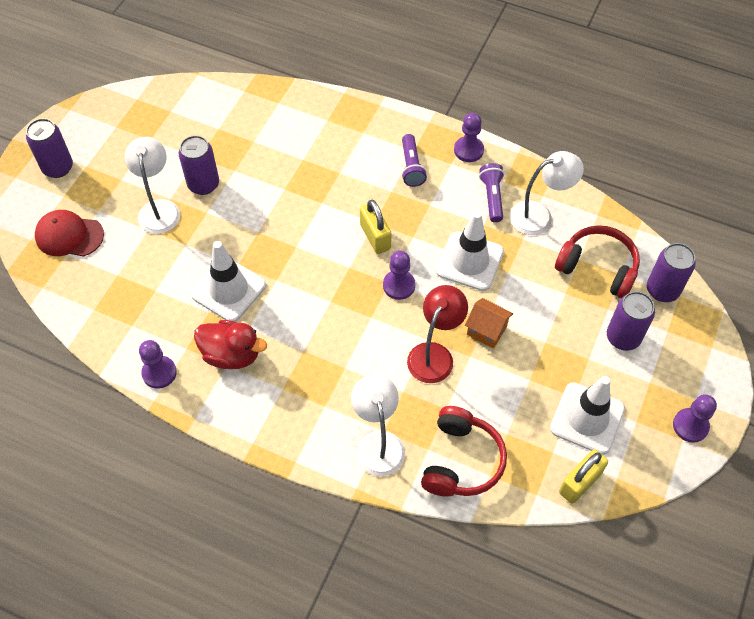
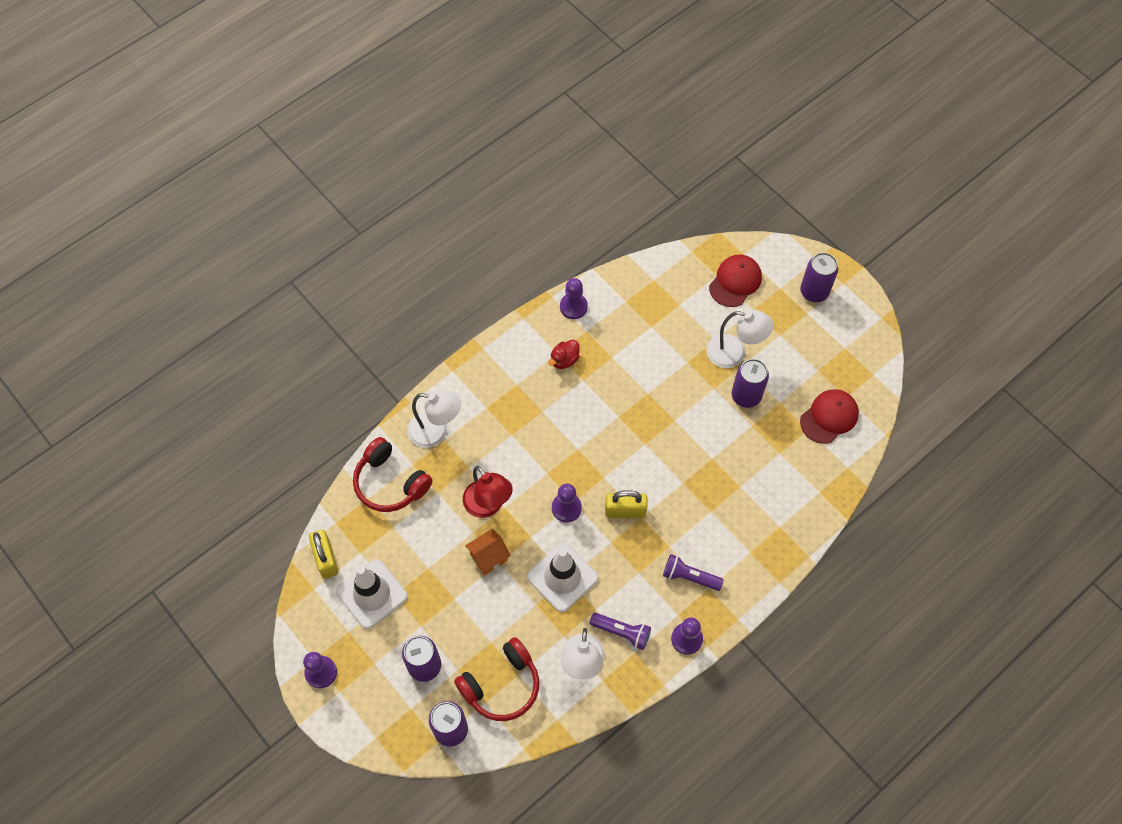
camera: 115 degrees right, 5 degrees up
(198, 117) = (829, 417): none -> red cap
(229, 290) = (625, 378): white traffic cone -> none
(231, 354) = (564, 360): red duck -> red duck, size x0.62

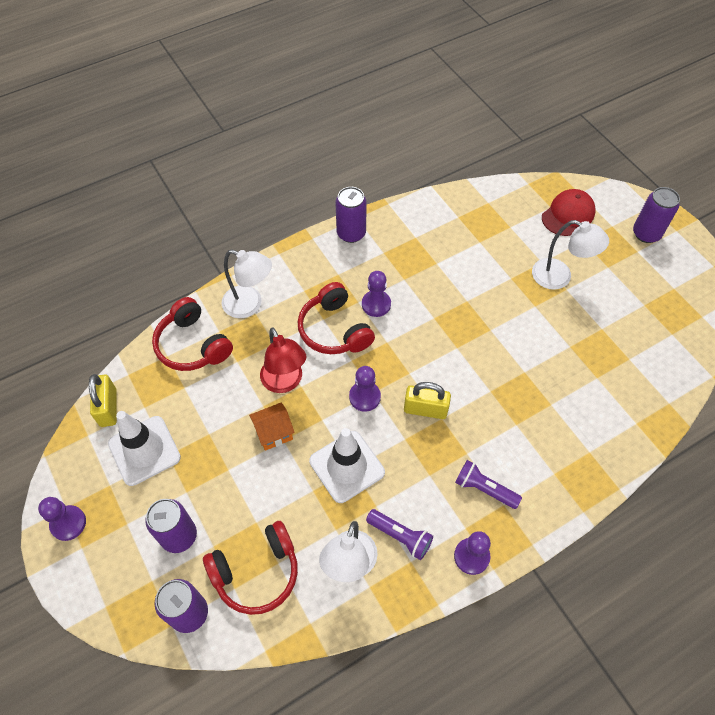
camera: 10 degrees right, 5 degrees down
(524, 444) = (334, 330): none -> red headphones
(564, 360) = (389, 259): red duck -> none
(573, 307) = (407, 215): purple pawn -> purple pawn (376, 304)
(746, 396) = (567, 317): purple can -> purple can (351, 233)
(829, 417) = (653, 350): red cap -> none

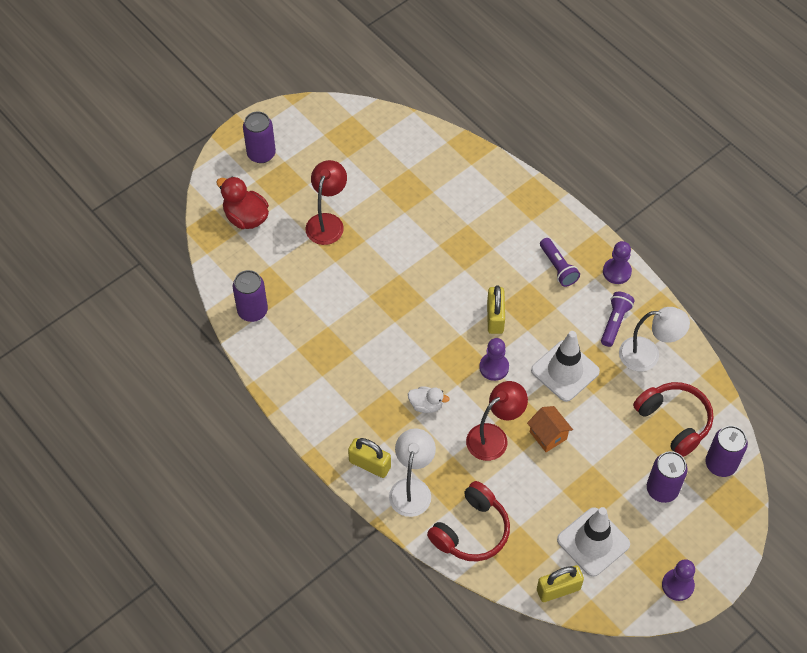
camera: 100 degrees left, 0 degrees up
(283, 276) = (370, 464): none -> yellow padlock
(334, 330) = (426, 405): red headphones -> white duck
(351, 233) = (301, 410): purple can -> purple can (252, 311)
(376, 304) = (389, 373): purple pawn -> none
(484, 489) = (558, 267): purple flashlight -> purple flashlight turned 45 degrees counterclockwise
(559, 277) = (327, 222): white lamp -> red lamp
(568, 214) = (246, 217): red cap -> red duck

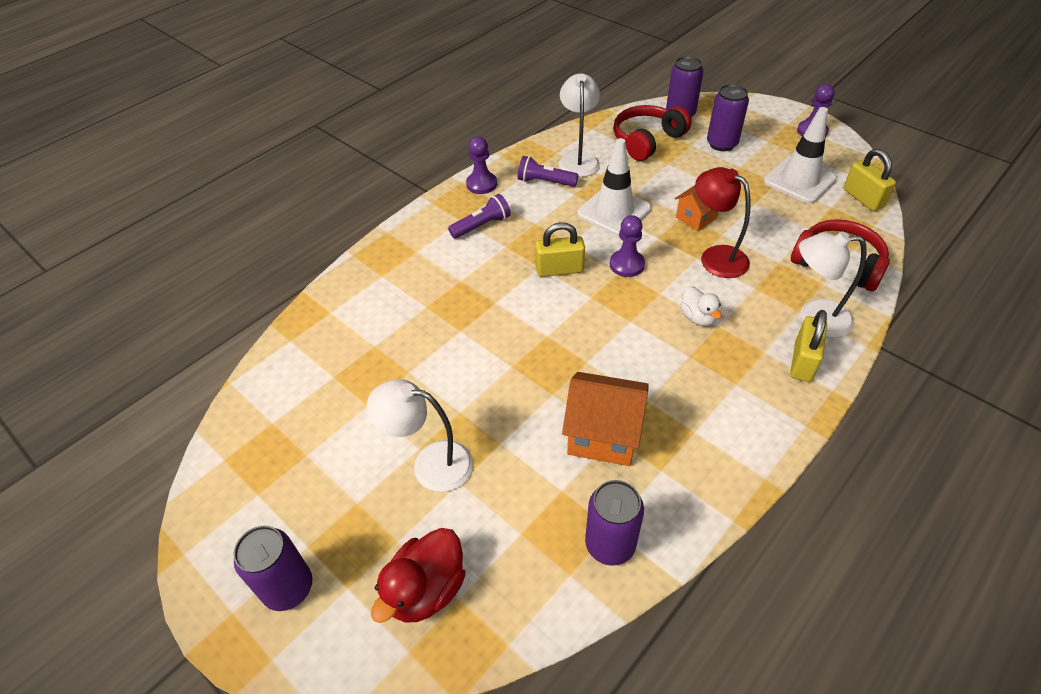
camera: 95 degrees left, 10 degrees down
(327, 222) = (430, 464): red lamp -> white lamp
(330, 321) = (603, 435): none -> orange house
(426, 405) = (698, 317): white duck -> white duck turned 150 degrees clockwise

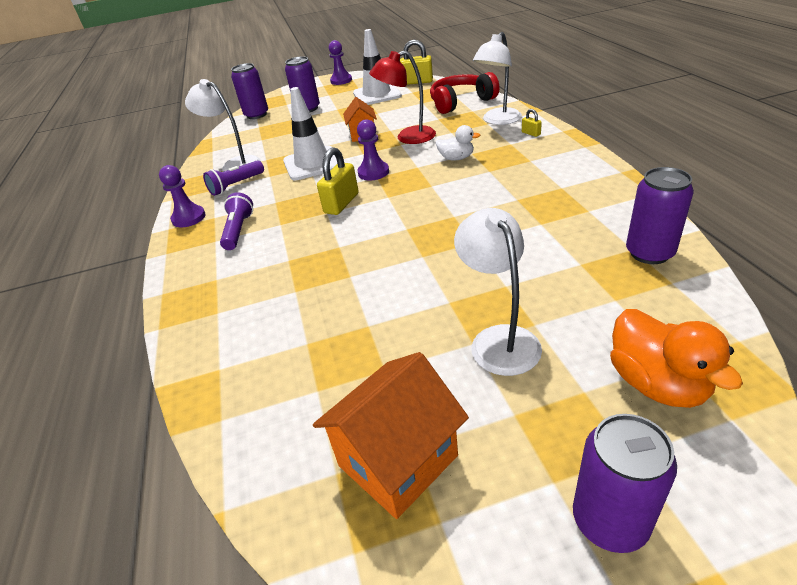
camera: 55 degrees left, 10 degrees down
(426, 589) = (657, 383): red duck -> orange duck
(430, 464) = (499, 339): white lamp -> white lamp turned 120 degrees clockwise
(603, 435) = (536, 227): orange house -> orange house (398, 461)
(647, 140) = (261, 133): red headphones -> none
(802, 361) = (531, 133): yellow padlock -> yellow padlock, size x0.49

